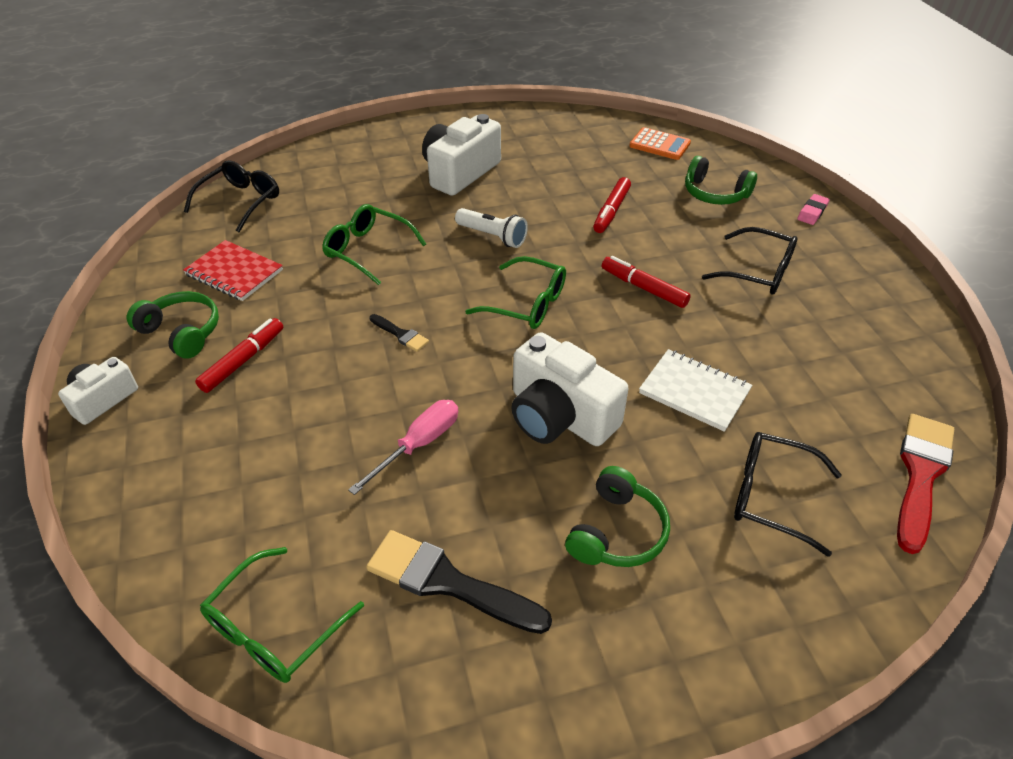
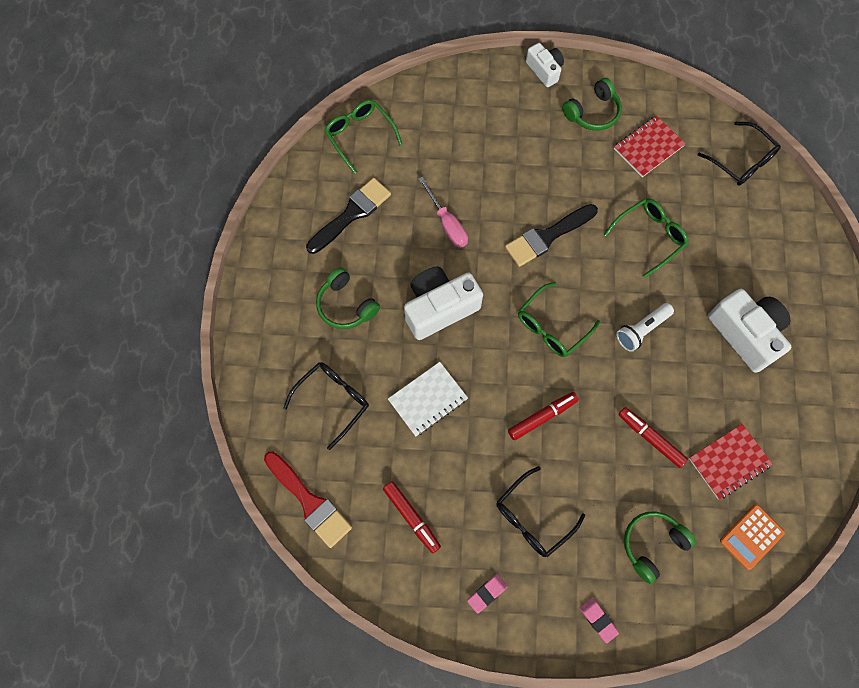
camera: 110 degrees right, 25 degrees up
(243, 361) = (553, 143): red marker -> red marker (411, 517)
(400, 334) = (547, 237): black brush -> black brush, size x2.02
(600, 164) = (729, 462): none -> red notebook
(862, 286) = (487, 593): none -> pink eraser

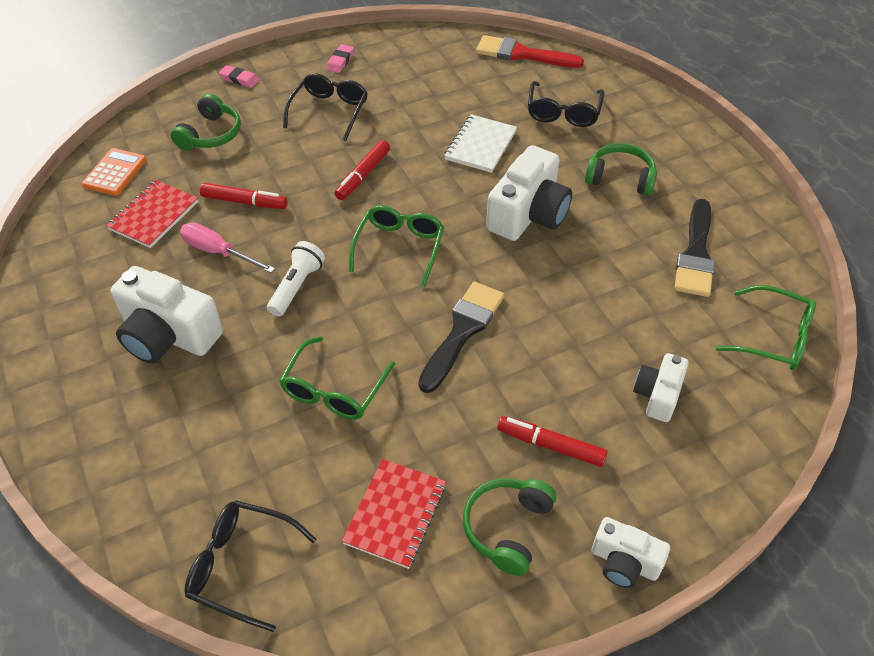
camera: 150 degrees right, 20 degrees down
(411, 517) = (433, 75): red marker -> red marker (551, 446)
(447, 223) = (587, 292): pink screwdriver -> pink screwdriver (218, 252)
(459, 138) = (658, 395): none -> white camera

